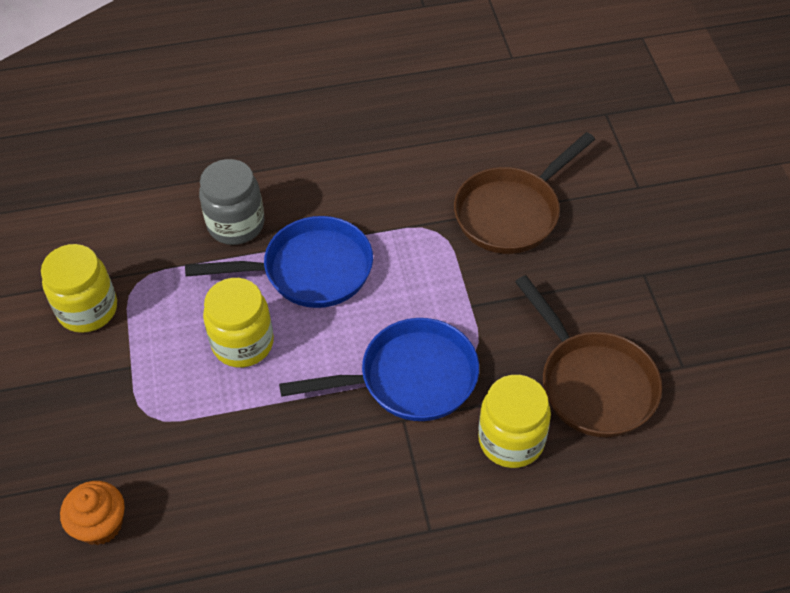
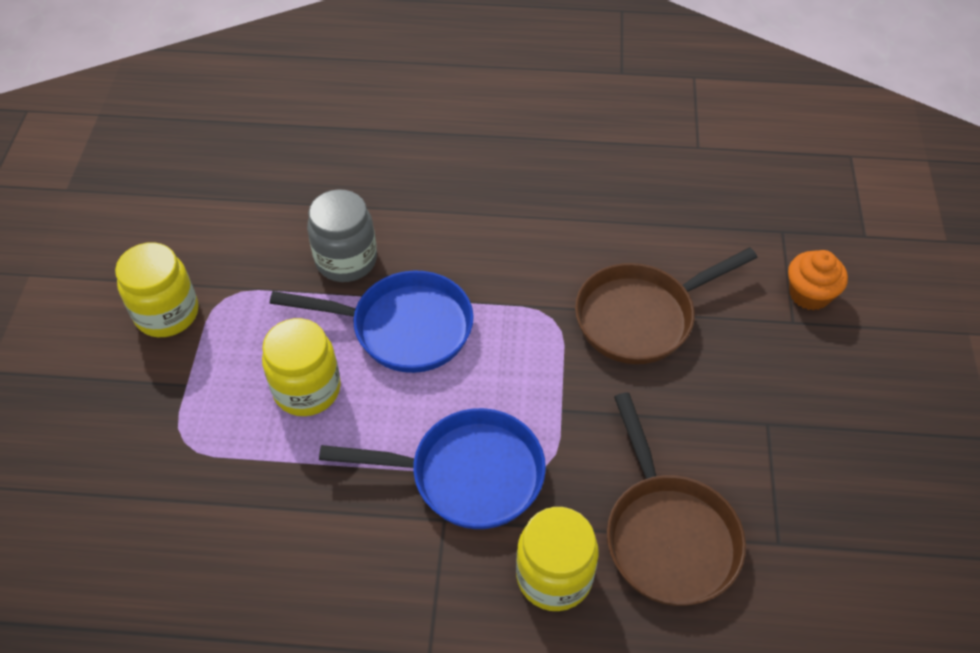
camera: 15 degrees right, 0 degrees up
(100, 524) = (92, 547): orange cupcake -> orange cupcake (809, 294)

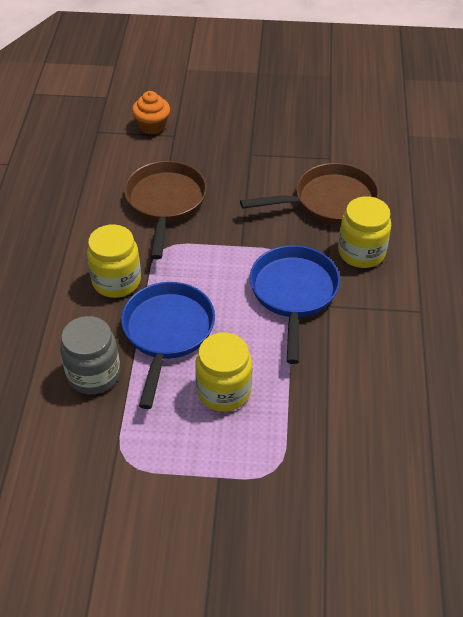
camera: 90 degrees left, 5 degrees down
(167, 313) = (141, 504): yellow jar -> yellow jar (116, 281)
(641, 317) = (165, 203): brown pan -> brown pan turned 150 degrees counterclockwise

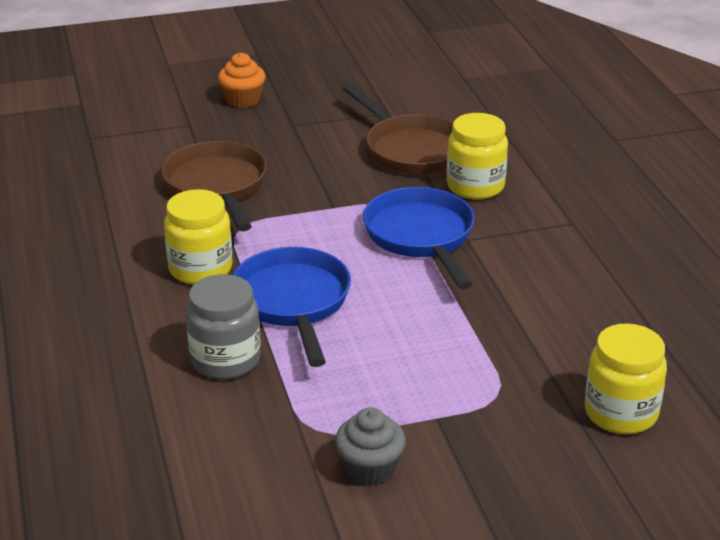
camera: 20 degrees left, 15 degrees down
(146, 510) = (370, 468): none -> grey cupcake
(152, 126) = (156, 121): orange cupcake -> orange cupcake (243, 100)
(224, 391) = (394, 339): yellow jar -> yellow jar (621, 413)
(329, 202) = (411, 150): brown pan -> brown pan turned 90 degrees clockwise

